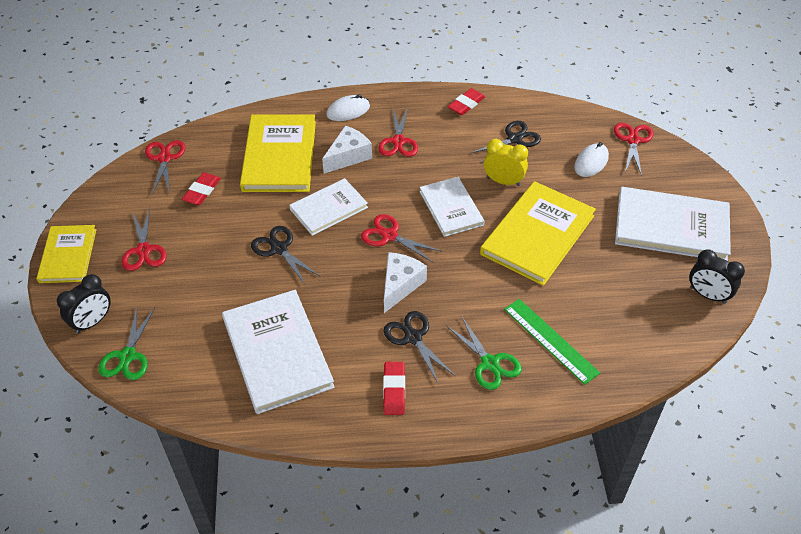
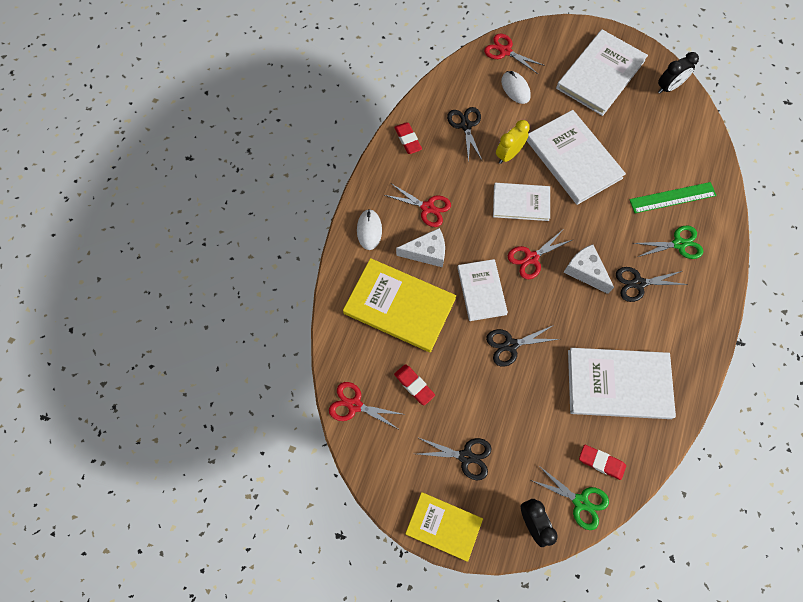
camera: 65 degrees left, 20 degrees up
(144, 250) = (466, 456): red scissors -> black scissors
(348, 156) = (427, 252): white cheese -> white cheese turned 105 degrees clockwise
(394, 390) = (681, 315): red eraser -> red eraser (601, 462)
(537, 235) = (573, 159): yellow book -> white book

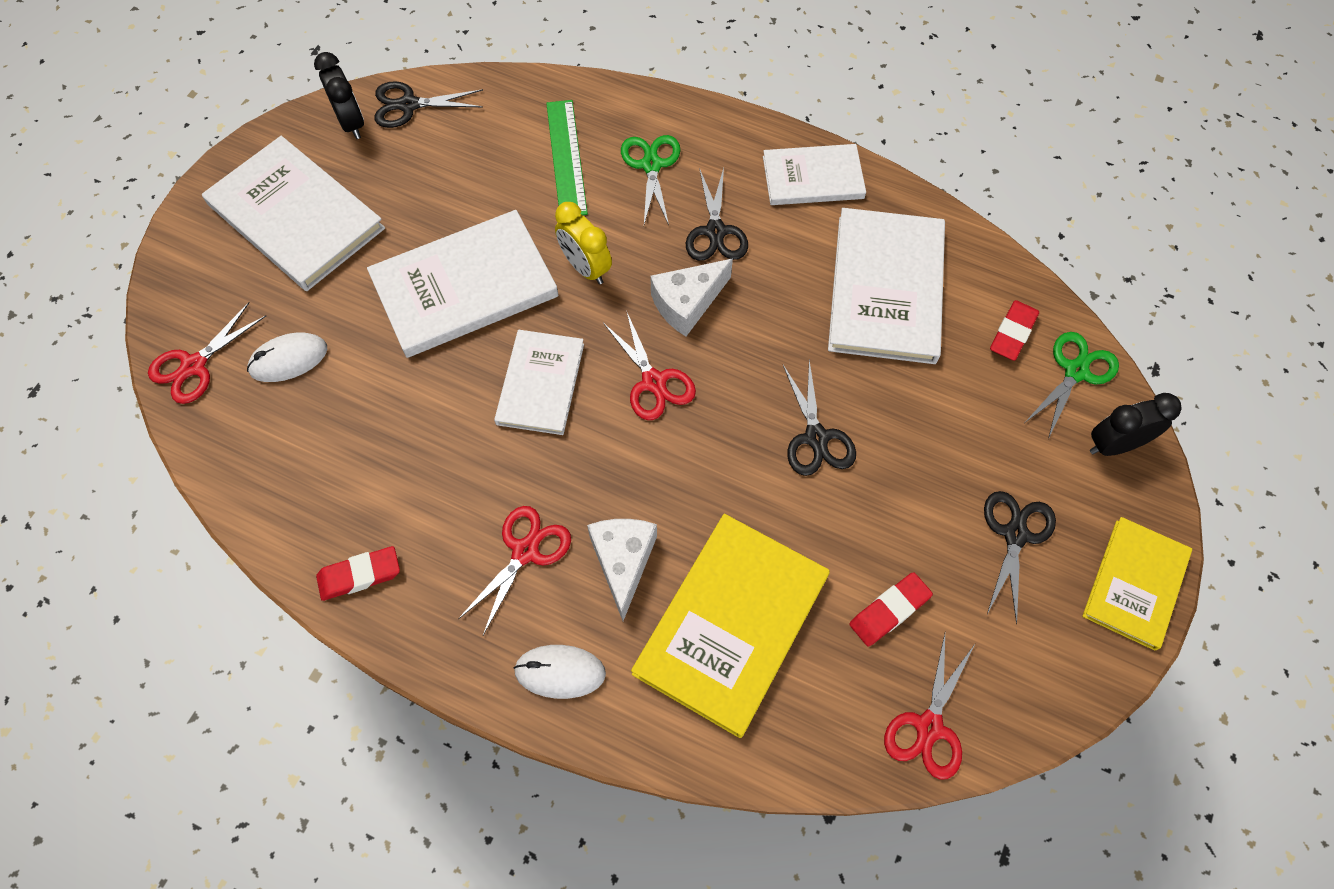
camera: 85 degrees left, 5 degrees down
(465, 125) = (351, 459): black scissors -> black scissors (408, 105)
(481, 291) = (710, 473): white book -> white book (813, 178)
(508, 155) = (434, 391): yellow clock -> yellow clock (585, 268)

